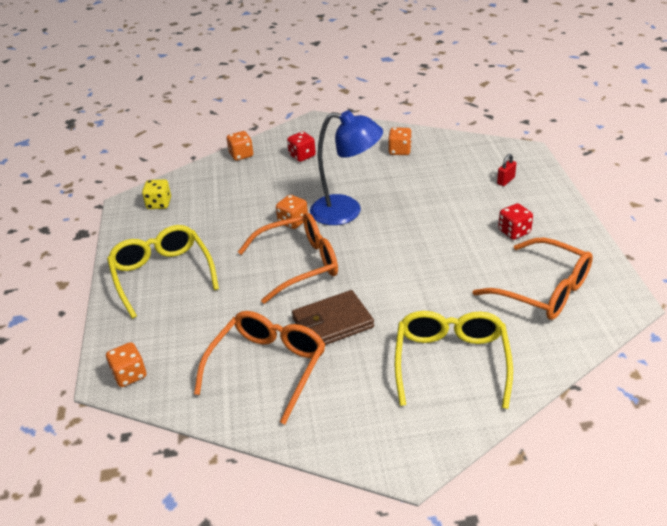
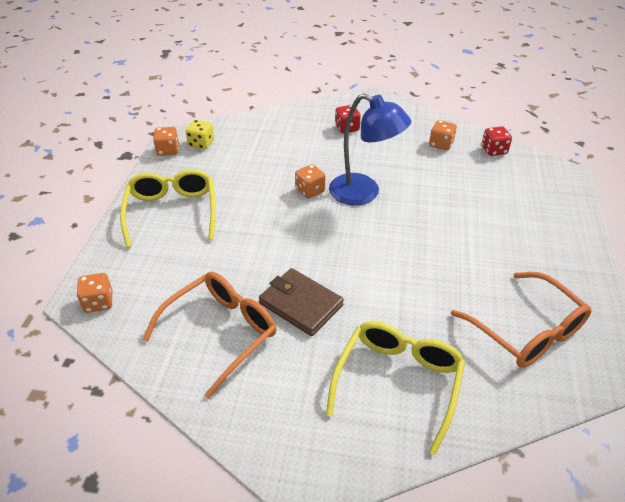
camera: 15 degrees right, 5 degrees up
(241, 155) = (293, 114): orange dice -> orange dice (168, 150)
(299, 264) = (296, 235): orange glasses -> none
(332, 323) = (301, 304): brown wallet -> brown wallet turned 45 degrees clockwise
(505, 181) = (534, 200): red padlock -> none
(514, 232) = (521, 257): red dice -> red dice (494, 150)

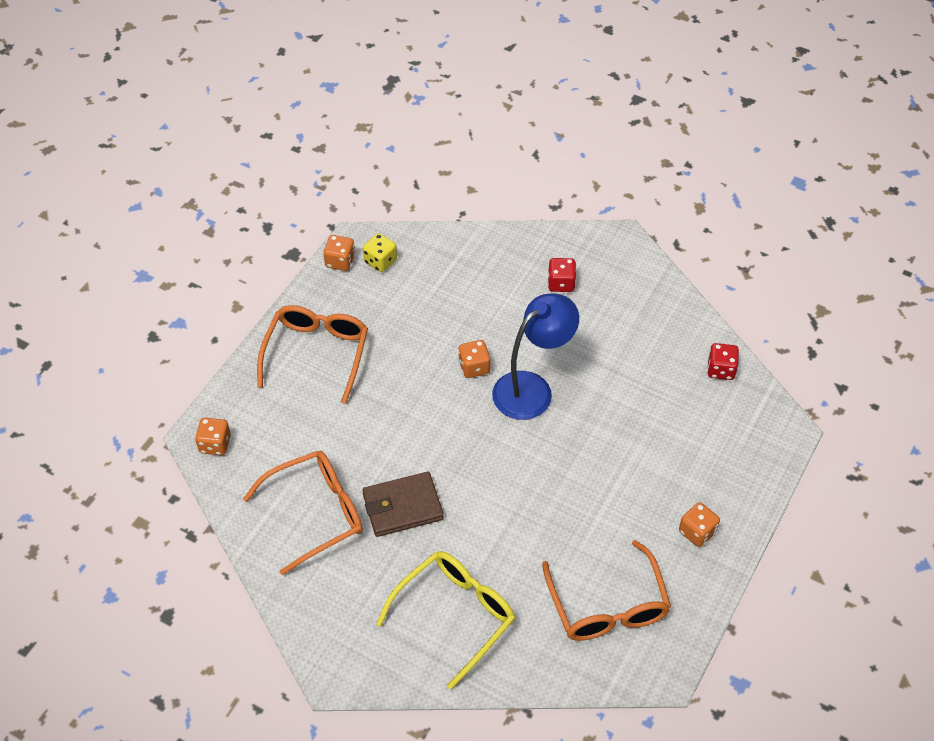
camera: 20 degrees right, 10 degrees up
(172, 212) = (316, 354): yellow glasses -> orange glasses
(301, 304) = (402, 506): brown wallet -> brown wallet turned 75 degrees counterclockwise
(364, 193) = (532, 388): blue lamp -> blue lamp turned 90 degrees counterclockwise
(441, 144) = (661, 342): orange dice -> orange dice (697, 532)

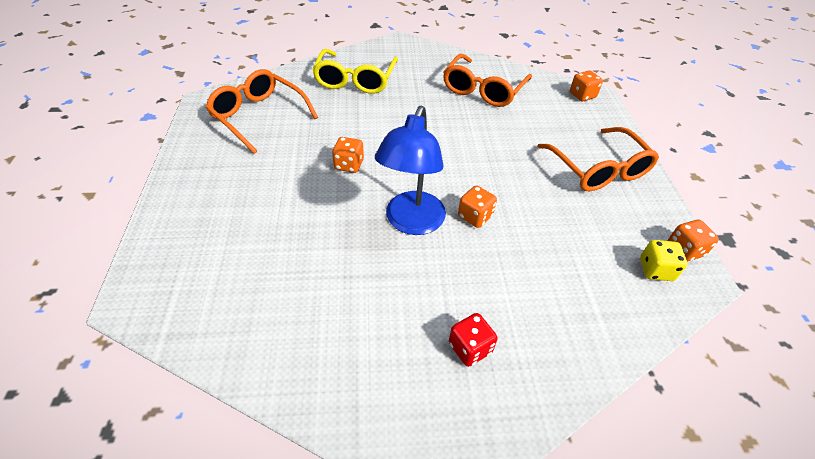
camera: 145 degrees right, 5 degrees down
(402, 506) = (435, 112): brown wallet -> none
(697, 532) = (206, 180): orange dice -> orange dice (349, 165)
(720, 370) = (228, 336): red dice -> none

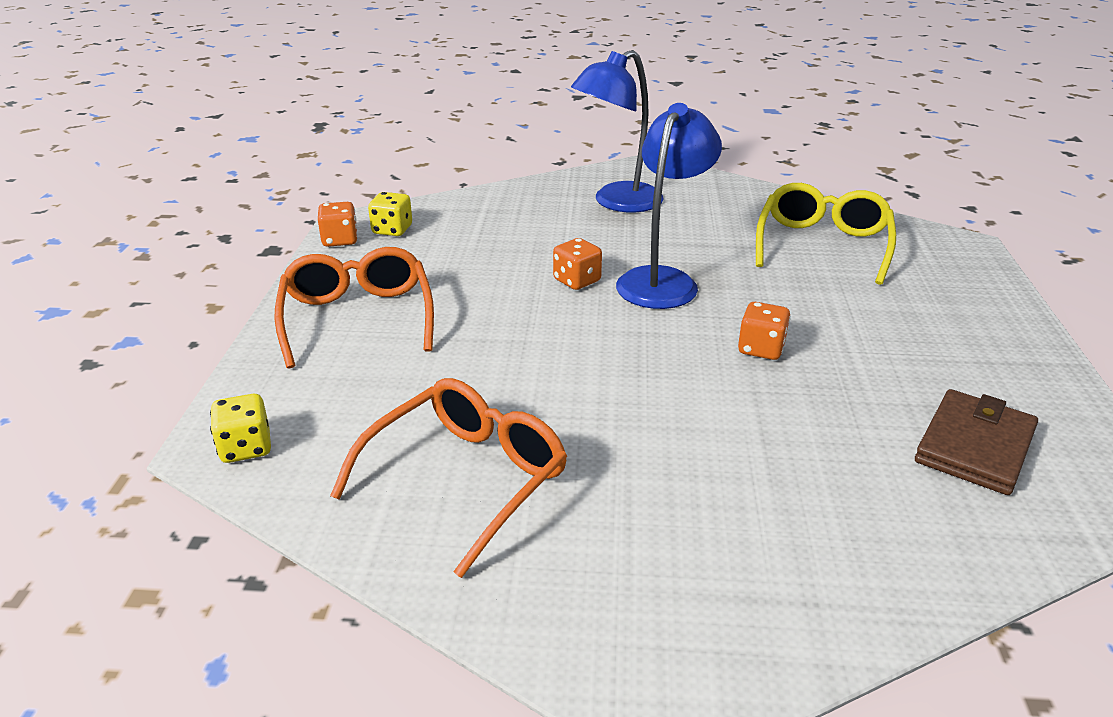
camera: 170 degrees left, 15 degrees down
(259, 116) = (974, 446): orange glasses -> brown wallet
(355, 80) = (786, 533): yellow glasses -> yellow glasses (822, 245)
(470, 348) = (617, 202): red dice -> blue lamp
(582, 95) = (246, 448): orange dice -> yellow dice

